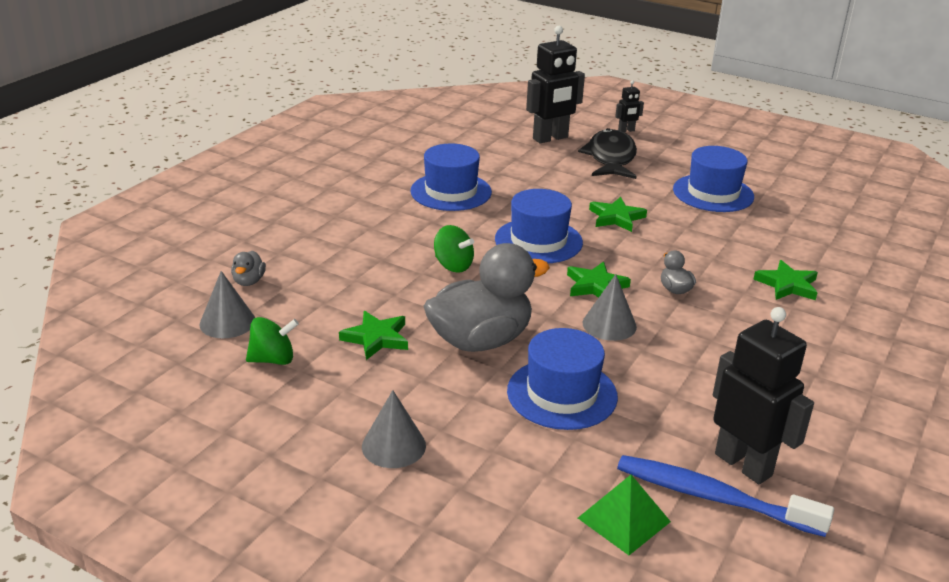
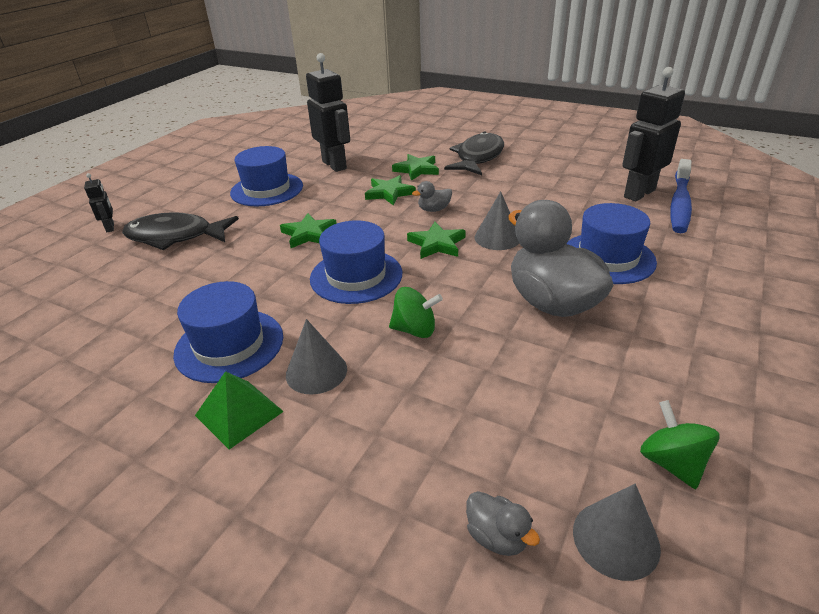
camera: 90 degrees left, 5 degrees up
(249, 281) = (497, 536): grey duck -> grey duck turned 45 degrees clockwise
(376, 338) = (582, 374): green star -> green star (389, 193)
(393, 446) = (744, 342): grey cone -> grey cone (316, 371)
(453, 265) = (415, 330): green spinning top -> green spinning top turned 60 degrees clockwise
(550, 138) = (104, 274): black robot -> black robot (335, 165)
(623, 519) = (730, 233): green pyramid -> green pyramid (239, 413)
(843, 336) = (478, 157): none -> black fish

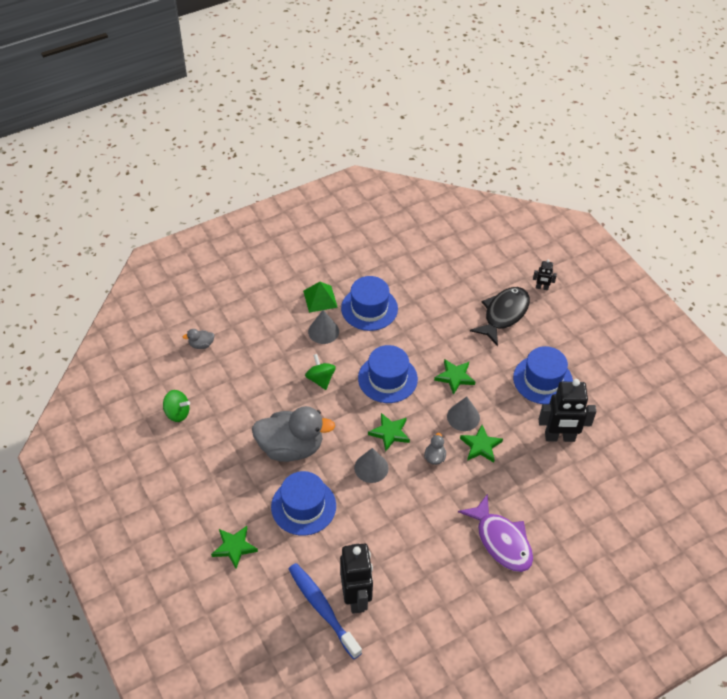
camera: 120 degrees right, 15 degrees up
(415, 330) = (320, 379): green spinning top -> green spinning top turned 120 degrees clockwise
(417, 170) = (509, 485): green star -> green star (234, 547)
(478, 157) = (501, 541): black fish -> purple fish
(616, 539) = (171, 374): grey cone -> grey cone (463, 417)

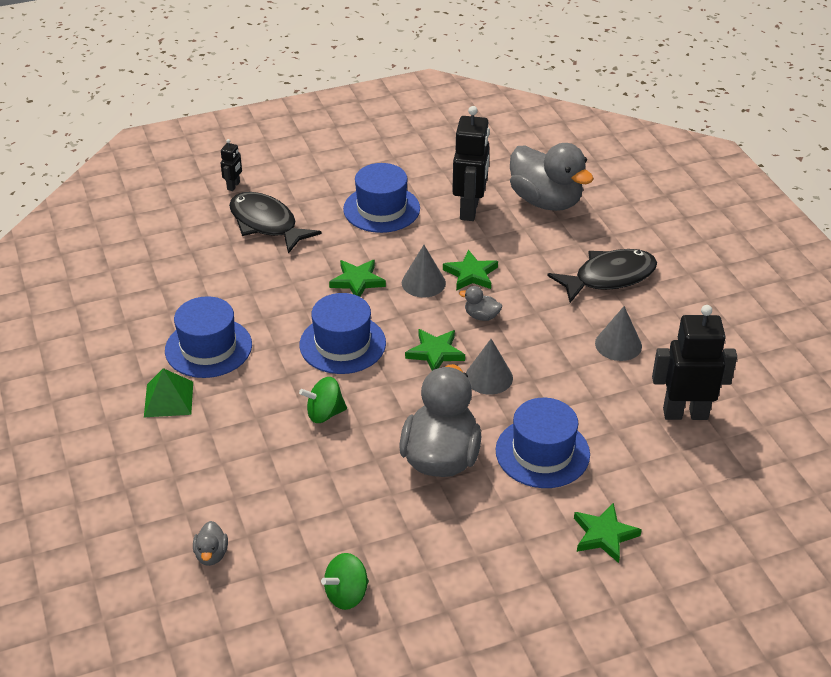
camera: 80 degrees left, 10 degrees down
(177, 413) = (346, 594): green spinning top -> green spinning top turned 150 degrees counterclockwise
(322, 608) = (701, 448): blue toothbrush -> none
(323, 331) = (234, 401): grey cone -> grey cone (618, 344)
(501, 541) = (609, 277): purple fish -> black fish
(588, 489) = (546, 201): none -> grey duck

